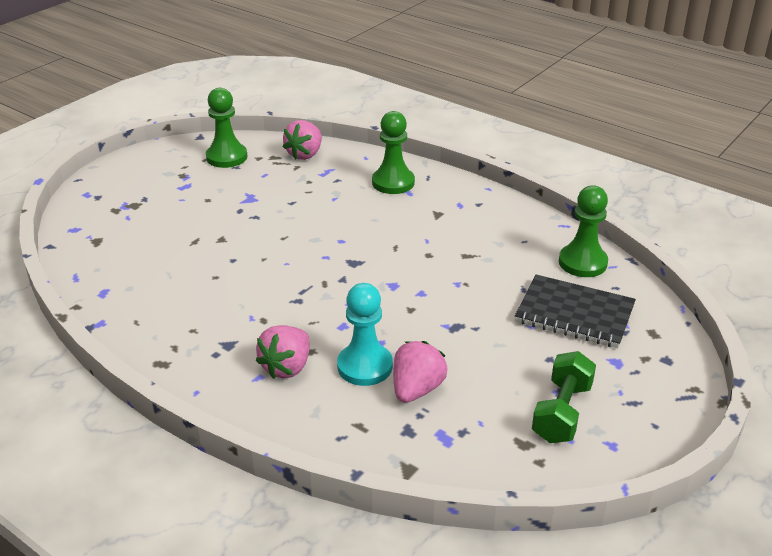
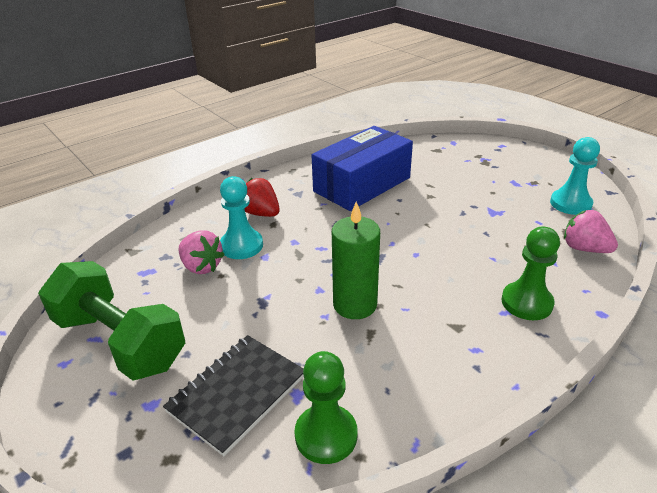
camera: 105 degrees right, 0 degrees up
(199, 292) = (362, 184): none -> blue box
(226, 157) = (570, 204): green pawn -> turquoise pawn
(287, 367) = (261, 213): pink strawberry -> red strawberry
(434, 268) = (355, 304): none -> green candle
(562, 412) = (120, 341): green dumbbell -> green dumbbell, size x1.70

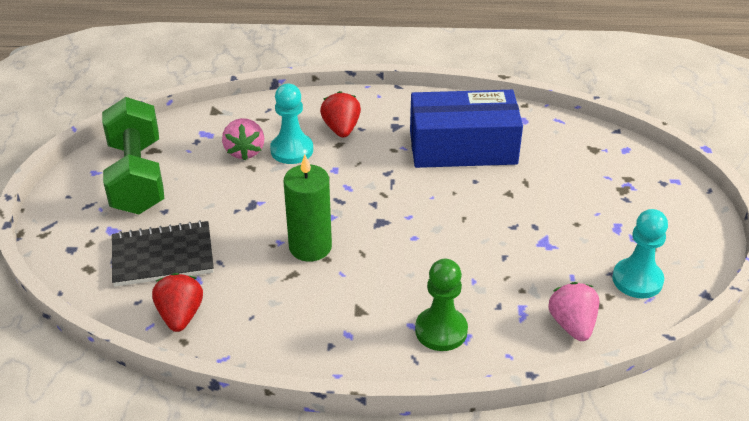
camera: 40 degrees right, 5 degrees up
(326, 435) = (180, 316): green pawn -> red strawberry

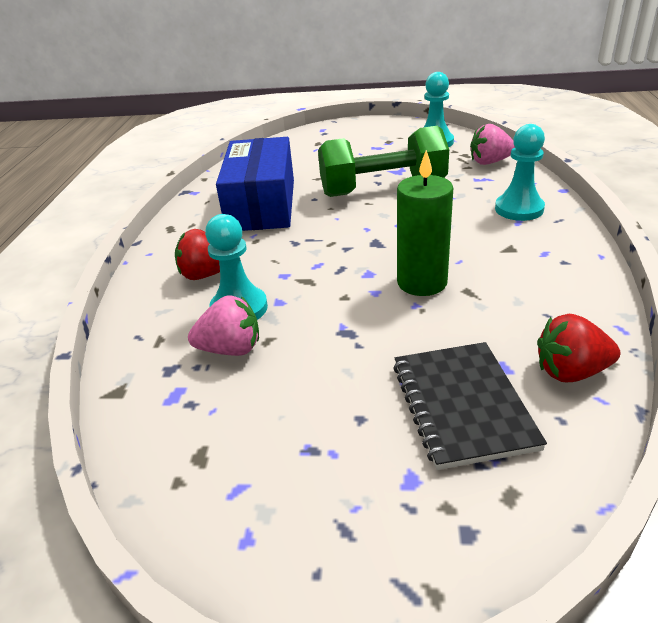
camera: 85 degrees left, 5 degrees down
(137, 177) = (272, 467): green dumbbell -> green dumbbell (383, 189)
(441, 330) = (519, 209): green pawn -> turquoise pawn

